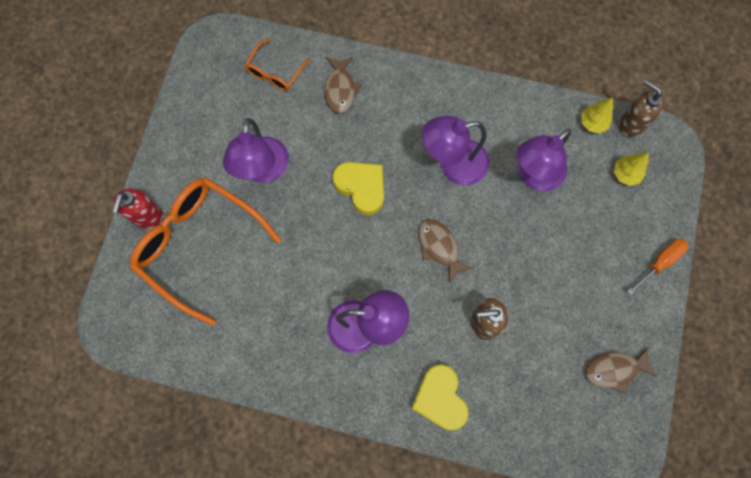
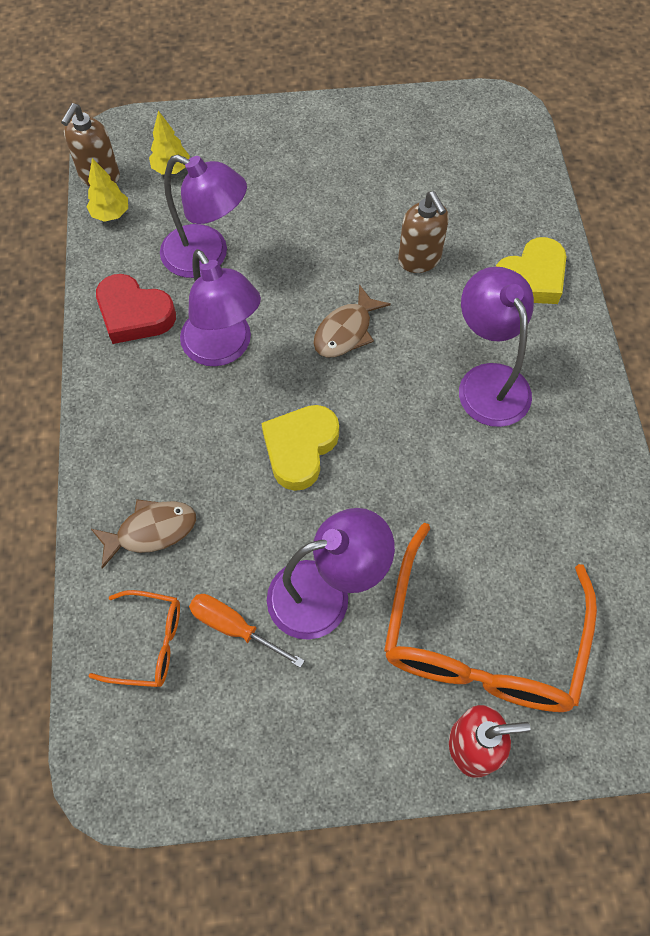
camera: 110 degrees left, 10 degrees down
(500, 117) = (134, 314): none -> red heart
(614, 369) = (412, 132): brown fish -> none
(660, 262) = (271, 118): orange screwdriver -> orange screwdriver (234, 627)

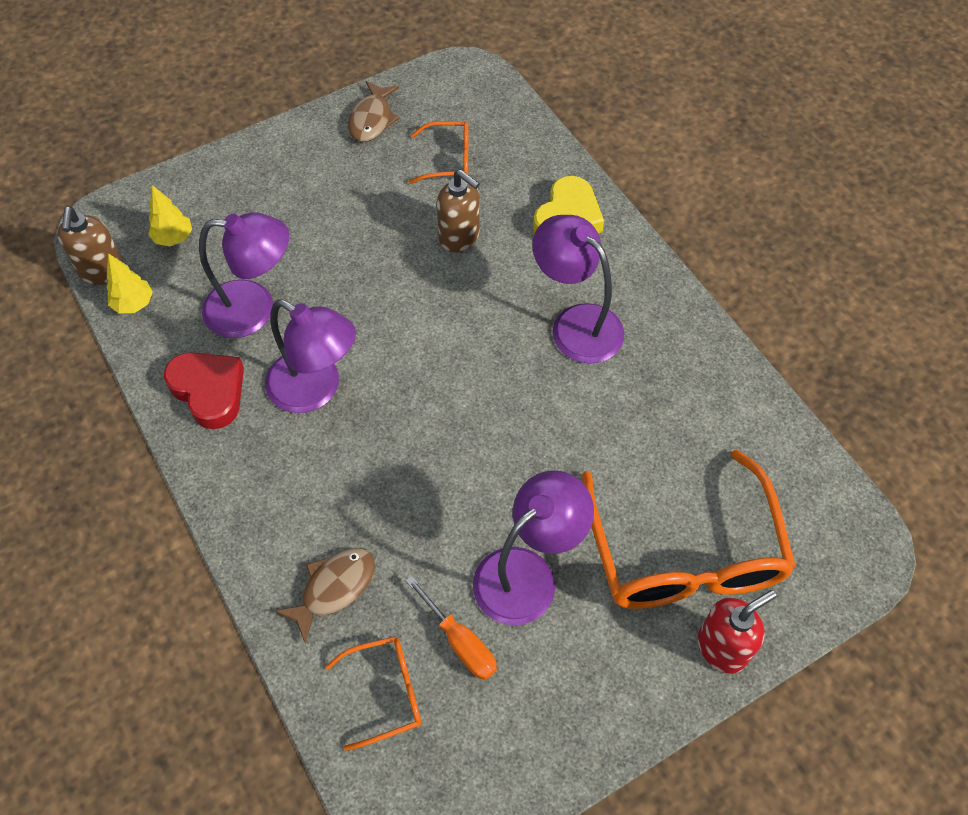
camera: 25 degrees left, 5 degrees down
(134, 314) = (209, 391): red heart -> red heart turned 135 degrees counterclockwise
(234, 627) = (459, 641): orange screwdriver -> orange screwdriver turned 135 degrees counterclockwise
(300, 448) = (437, 453): yellow heart -> none
(346, 331) = (425, 328): brown fish -> brown fish (372, 119)
(445, 184) = (448, 160): none -> orange glasses

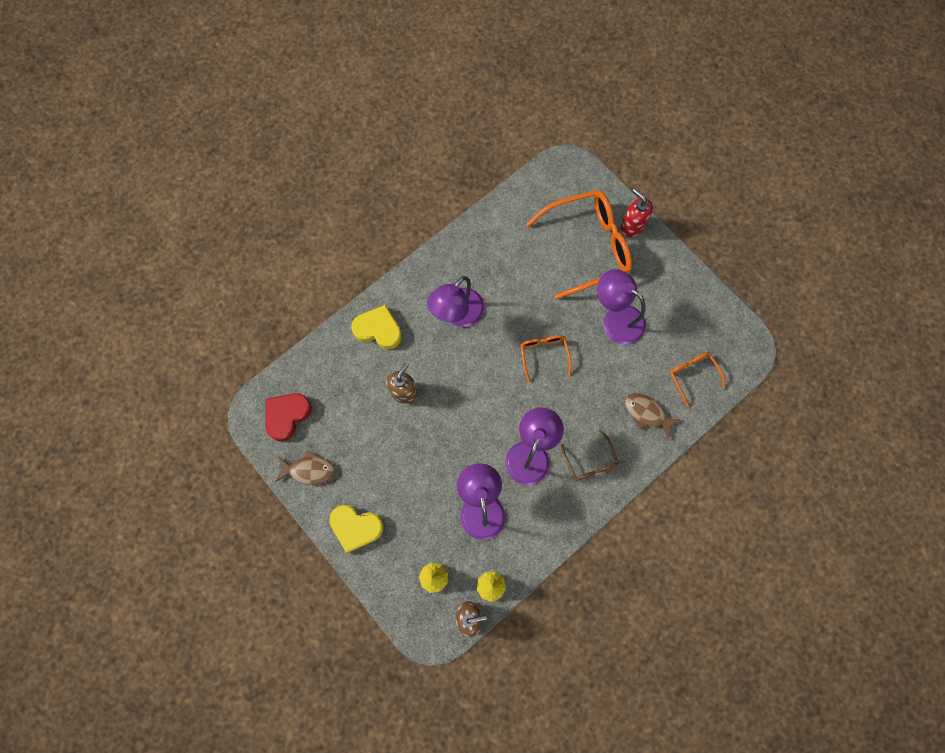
camera: 100 degrees left, 15 degrees up
(209, 391) = (544, 516): red heart -> red heart (287, 416)
(275, 476) = (590, 461): none -> brown glasses
(276, 160) = (356, 527): none -> yellow heart
(448, 160) = (340, 411): orange glasses -> orange glasses (544, 355)
(459, 641) = (659, 345): orange screwdriver -> none

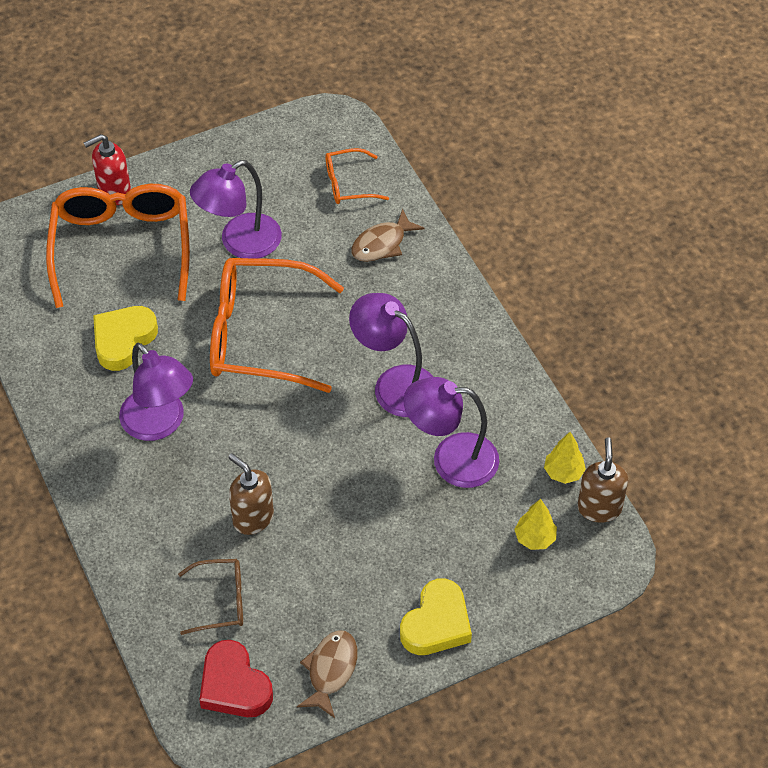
camera: 75 degrees left, 20 degrees down
(378, 329) = (142, 531): yellow heart -> yellow heart (123, 340)
(544, 355) = (260, 335): orange glasses -> orange glasses, size x2.08
(590, 461) = (427, 320): brown glasses -> brown glasses (221, 601)

